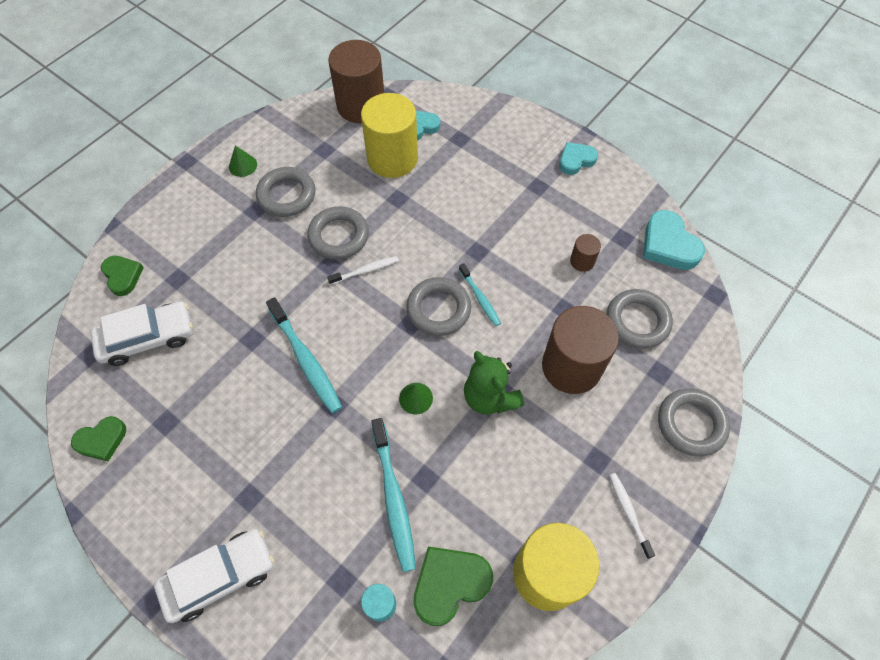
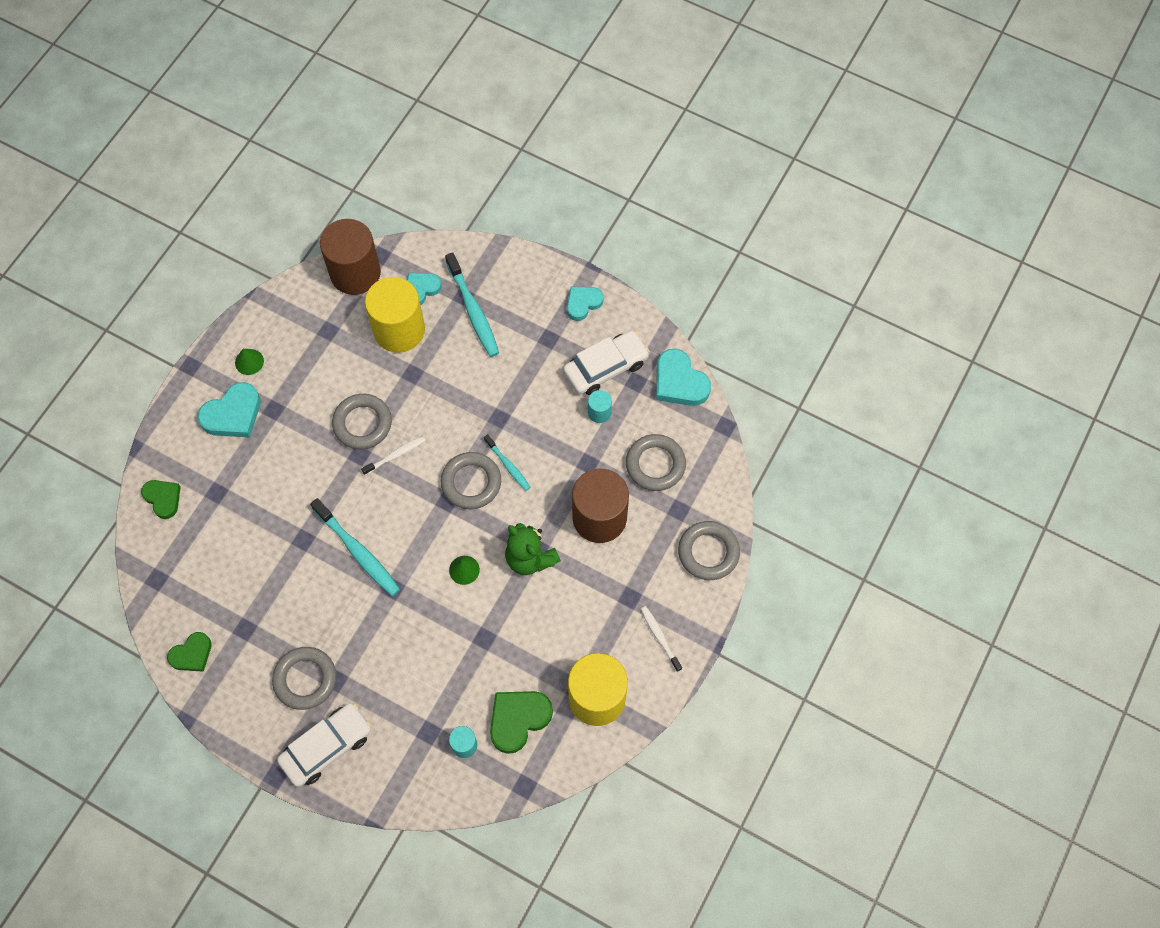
camera: 10 degrees left, 5 degrees up
(148, 338) = (205, 555): white car -> white car (606, 367)
(214, 209) = (233, 414): none -> turquoise heart
(286, 195) = (301, 388): grey ring -> grey ring (305, 679)
(394, 498) = (460, 659): turquoise toothbrush -> turquoise toothbrush (473, 310)
(582, 261) = (599, 412): brown cylinder -> turquoise cylinder

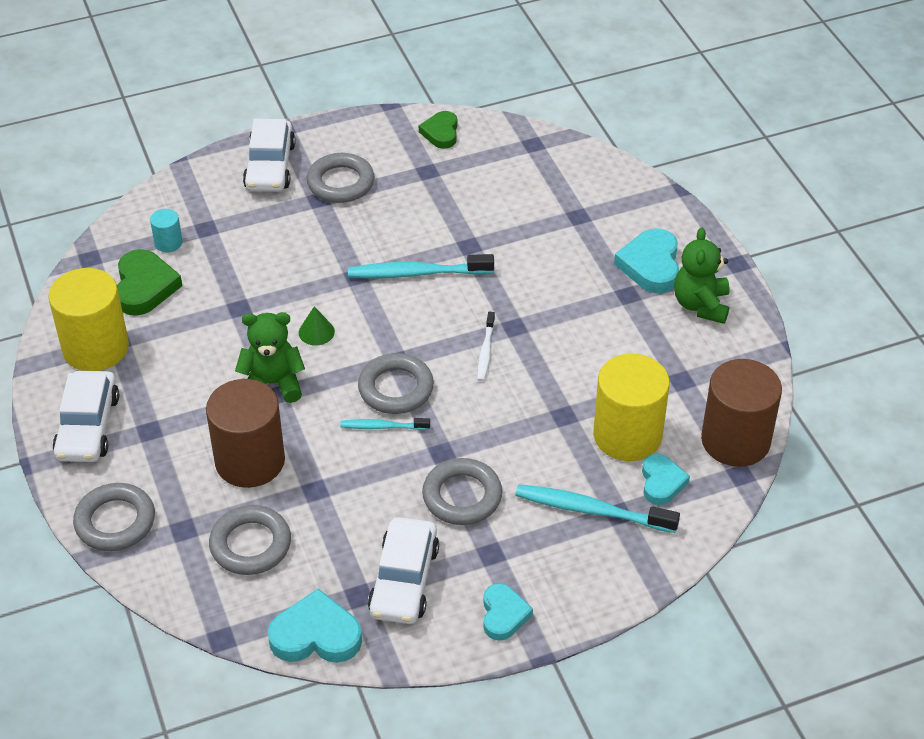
camera: 130 degrees right, 20 degrees down
(163, 499) = (608, 182): green heart -> none
(249, 362) = (701, 305): green cone -> green teddy bear
(362, 423) = (545, 347): grey ring -> grey ring (462, 496)
(599, 412) = (359, 538): turquoise cylinder -> none
(660, 637) = (88, 426): white toothbrush -> white car

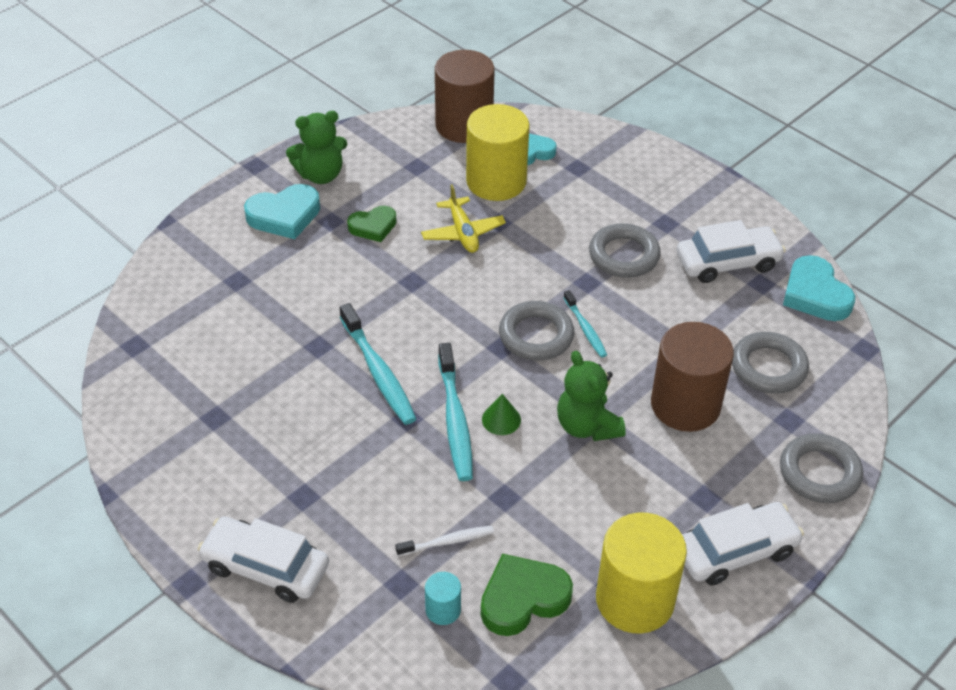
camera: 115 degrees left, 0 degrees up
(270, 166) = (266, 567): white car -> white car turned 135 degrees counterclockwise
(340, 183) = (267, 486): grey ring -> none
(441, 133) = (143, 428): green heart -> green heart (373, 226)
(485, 351) = (454, 290): white toothbrush -> white toothbrush (447, 541)
(503, 615) = (714, 200): turquoise heart -> none
(561, 383) = (463, 233): none -> yellow plane
(591, 510) = (585, 181): turquoise toothbrush -> turquoise toothbrush (455, 420)

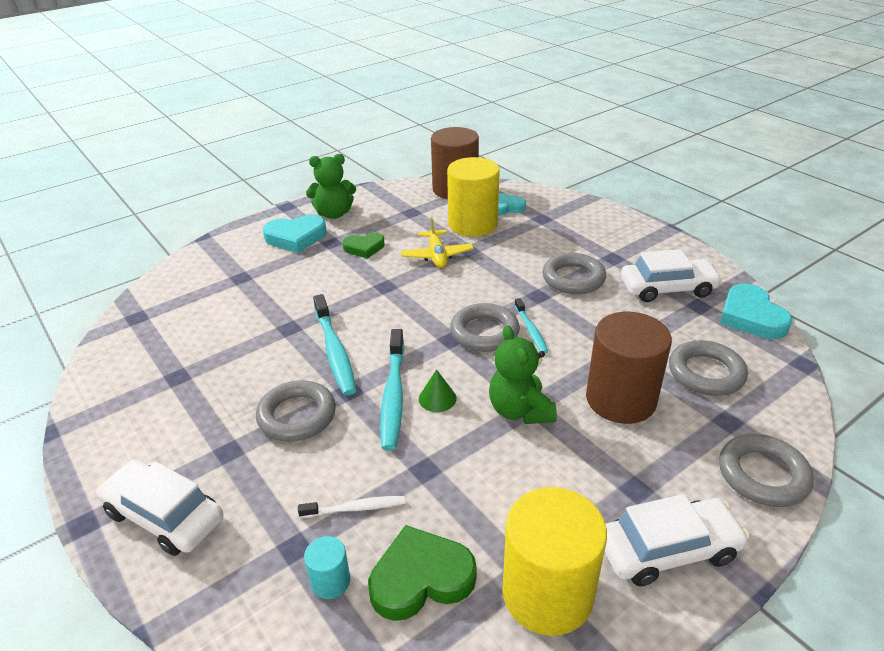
camera: 10 degrees right, 10 degrees down
(361, 452) = (297, 416): none -> grey ring

